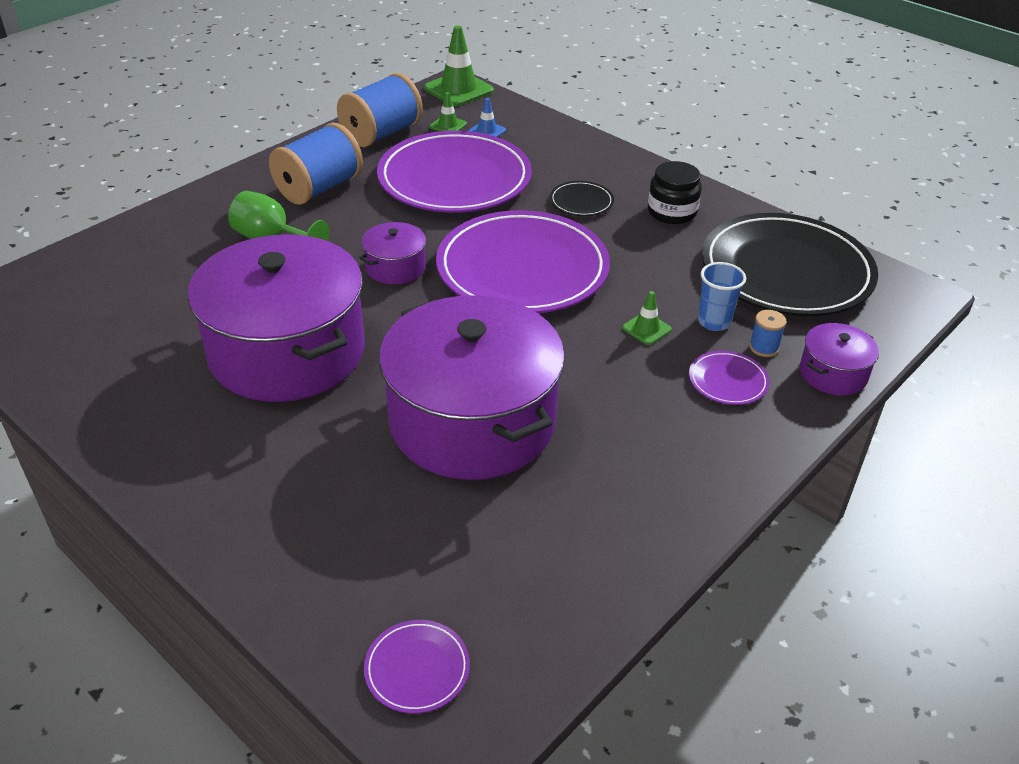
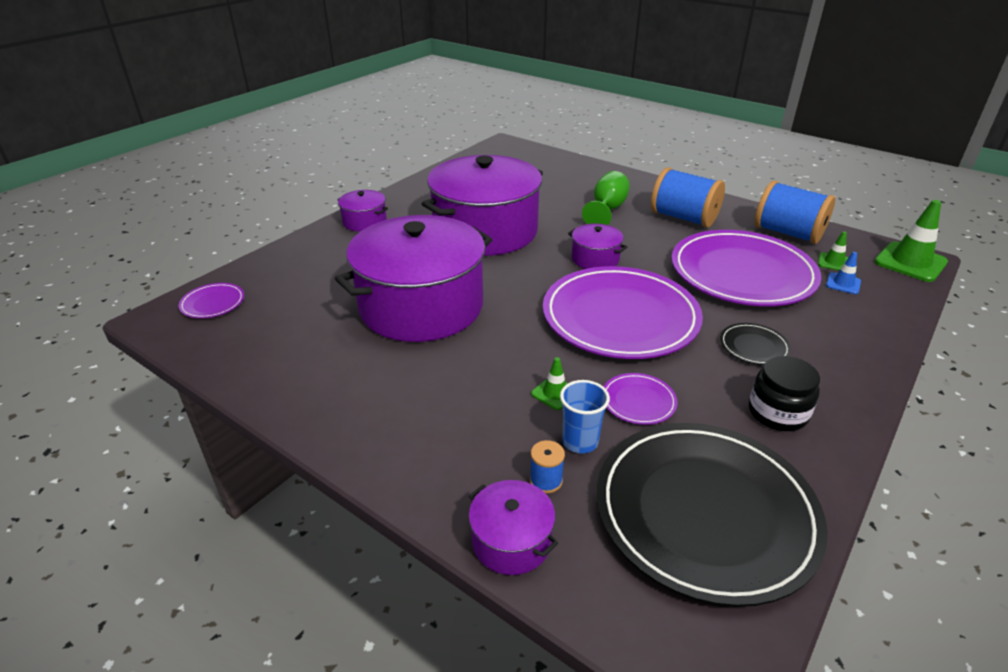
camera: 85 degrees right, 5 degrees down
(197, 486) = (364, 222): none -> purple pot
(728, 381) = (486, 449): purple plate -> purple plate (638, 401)

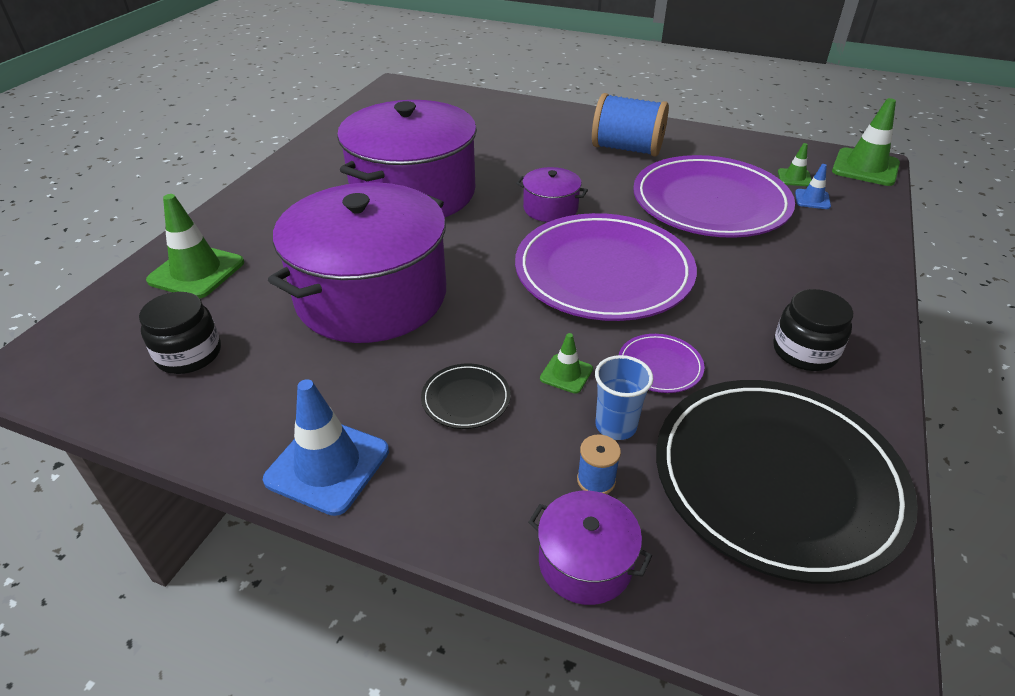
camera: 15 degrees left, 5 degrees up
(213, 303) = (97, 335): purple plate -> none
(271, 327) = (189, 354): none -> black jar
(298, 268) = (196, 272): none -> green traffic cone
(340, 426) = (327, 465): none -> blue traffic cone
(364, 222) = (261, 200): purple pot -> none
(607, 210) = (542, 150): green goblet -> none
(753, 347) = (753, 282): black plate -> black plate (466, 399)
(788, 233) = (738, 152): blue spool -> none

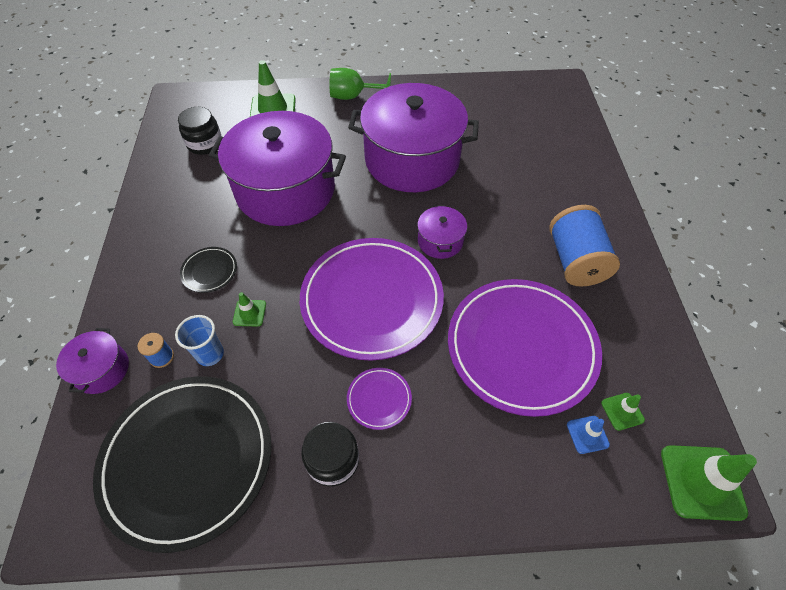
camera: 65 degrees right, 15 degrees up
(256, 203) = (353, 96): none -> green goblet
(327, 465) = (142, 234): blue traffic cone -> none
(660, 366) = (277, 364): purple plate -> purple plate (379, 399)

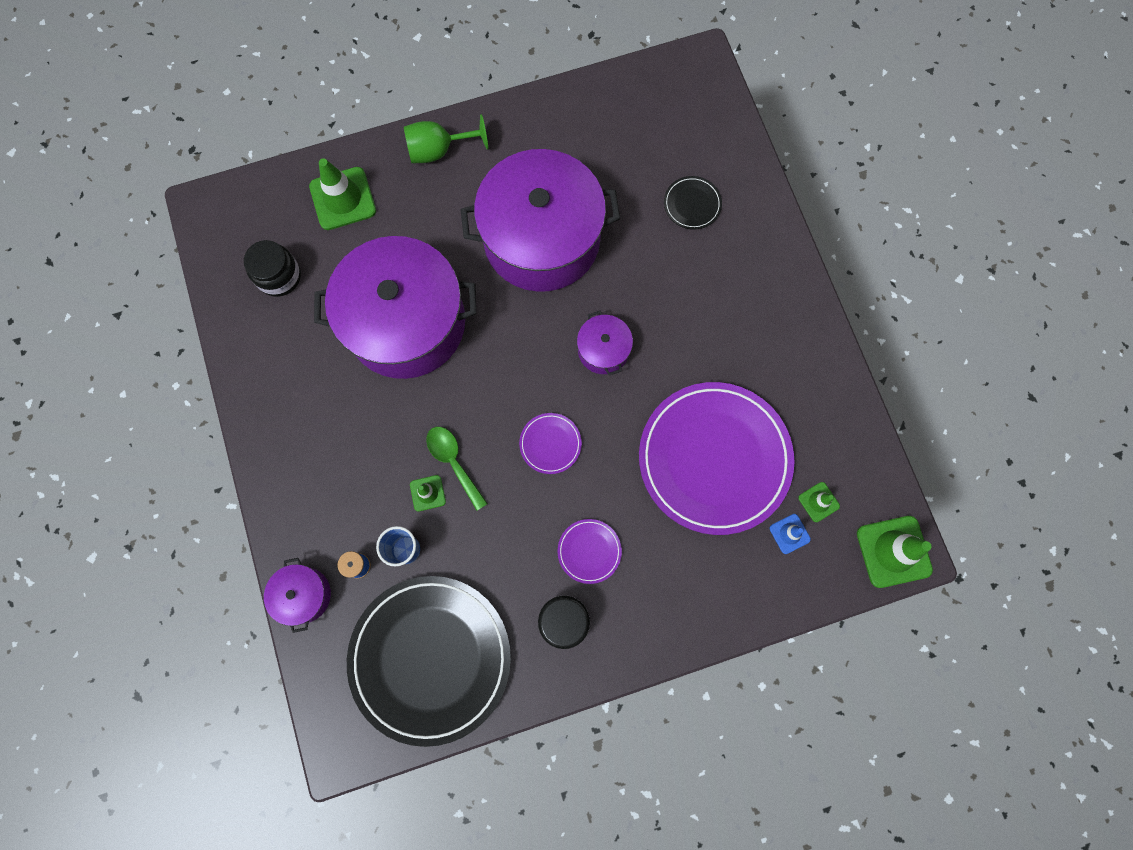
camera: 15 degrees left, 20 degrees up
(209, 271) = (363, 454): black plate -> black plate (692, 204)
(282, 294) = (454, 462): none -> green spoon
(372, 300) = (550, 444): purple plate -> purple plate, size x0.41
(575, 261) = (752, 339): blue spool -> none

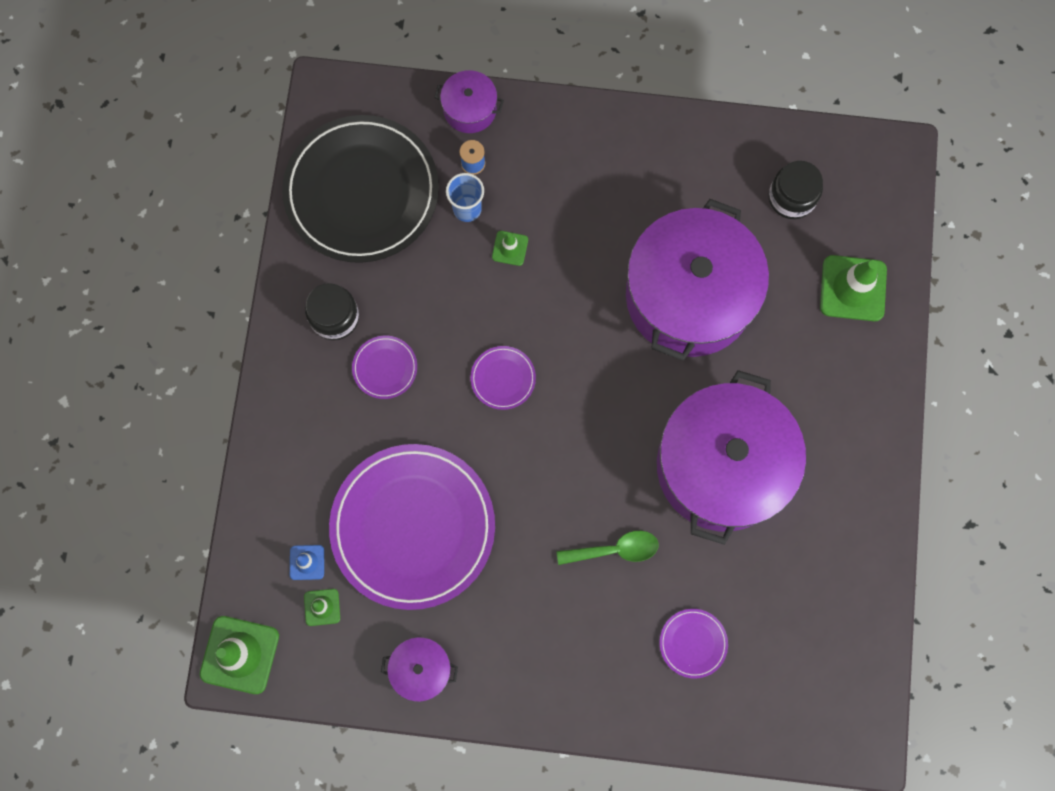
camera: 115 degrees right, 0 degrees up
(438, 150) = (870, 405): green goblet -> none
(454, 462) = (527, 283): green spoon -> green spoon (615, 550)
(603, 350) = (573, 472): purple pot -> purple pot (421, 669)
(692, 204) = (693, 643): black plate -> purple plate

